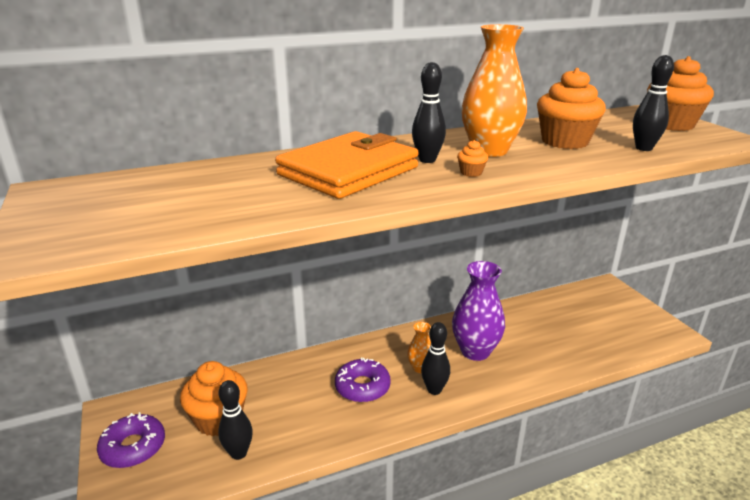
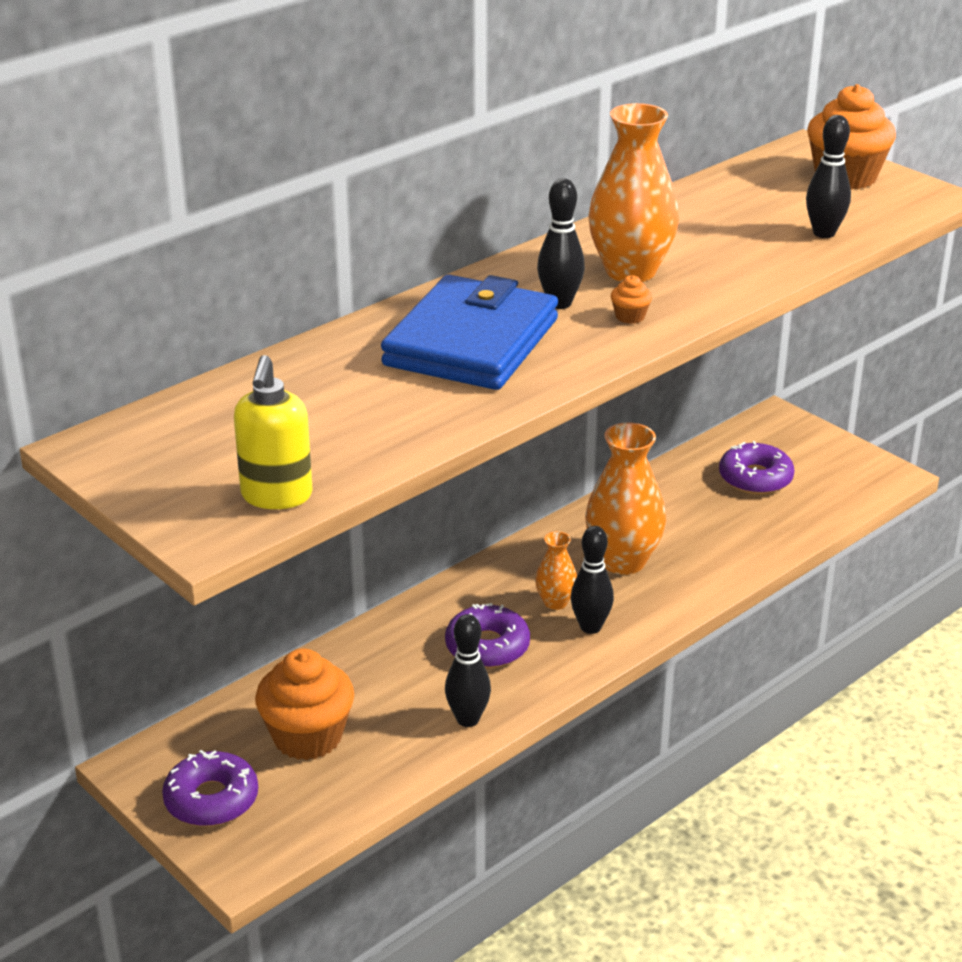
camera: 20 degrees left, 5 degrees up
(111, 237) = (276, 496): none -> yellow soap dispenser
(239, 453) = (368, 768): black bowling pin -> black bowling pin (468, 719)
(348, 171) = (471, 342): orange wallet -> blue wallet
(475, 351) = (623, 561): purple vase -> orange vase
(564, 141) = (719, 236): orange cupcake -> none
(582, 318) = (755, 478): none -> purple donut

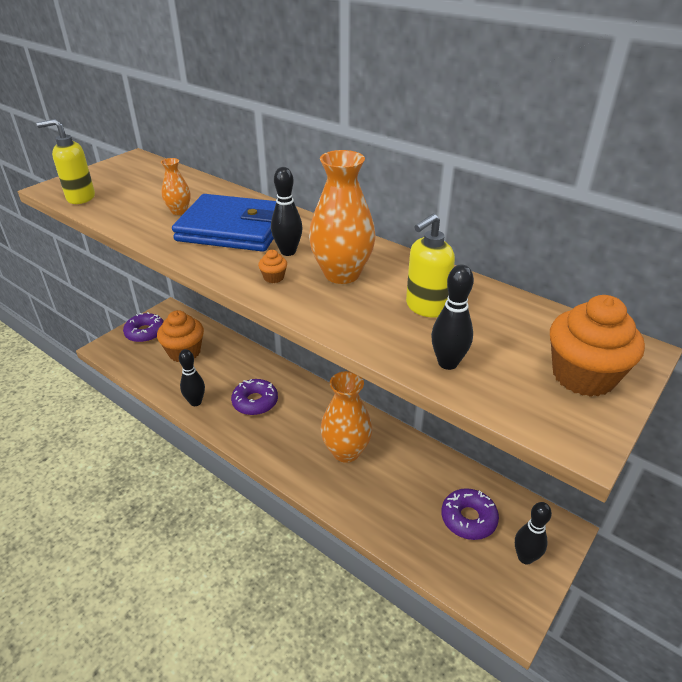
camera: 80 degrees right, 5 degrees up
(555, 602) = (298, 425): orange vase -> orange vase (179, 211)
(590, 627) = (277, 442): black bowling pin -> black bowling pin (525, 557)
(717, 231) = (425, 307): none -> yellow soap dispenser

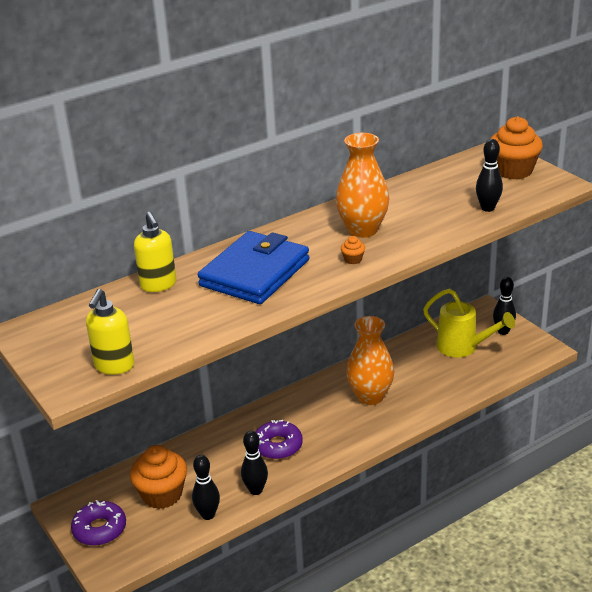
camera: 70 degrees left, 5 degrees down
(179, 211) = (196, 301): orange vase -> none
(288, 252) = (314, 249): black bowling pin -> black bowling pin (208, 515)
(425, 307) = (423, 205): yellow soap dispenser -> yellow soap dispenser (158, 285)
(468, 519) = (463, 347): purple donut -> yellow watering can

